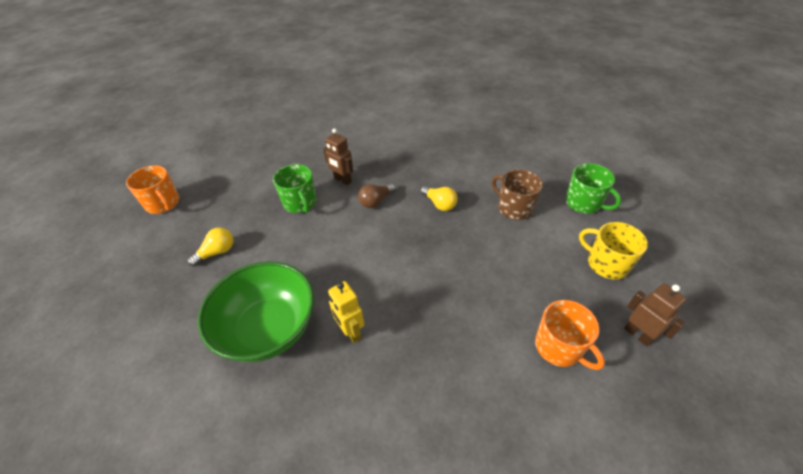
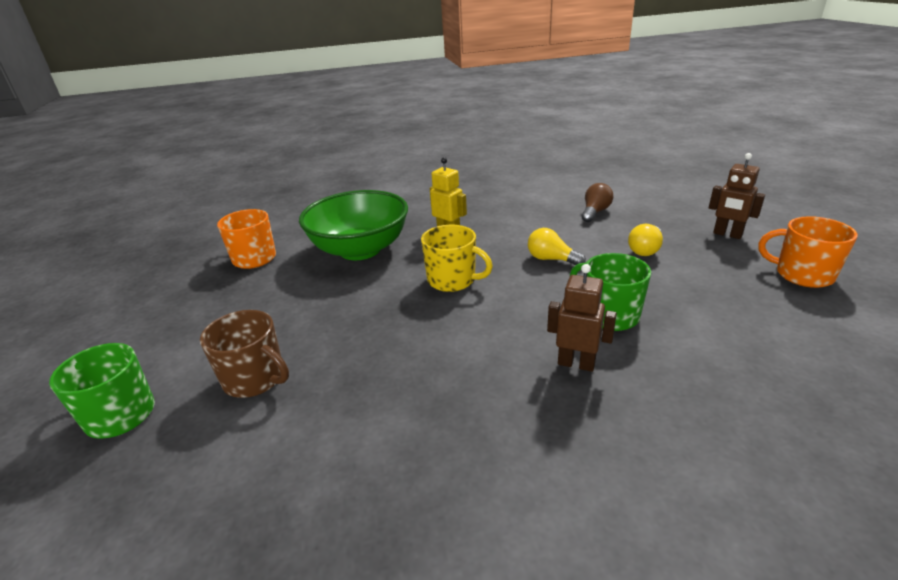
camera: 165 degrees right, 15 degrees down
(268, 329) = (523, 221): green bowl -> green bowl (360, 250)
(376, 201) = (492, 341): brown light bulb -> brown light bulb (595, 212)
(439, 204) = (384, 359): yellow light bulb -> yellow light bulb (551, 259)
(606, 264) = (153, 330): yellow mug -> yellow mug (452, 280)
(638, 334) = (169, 279): brown robot -> brown robot (727, 234)

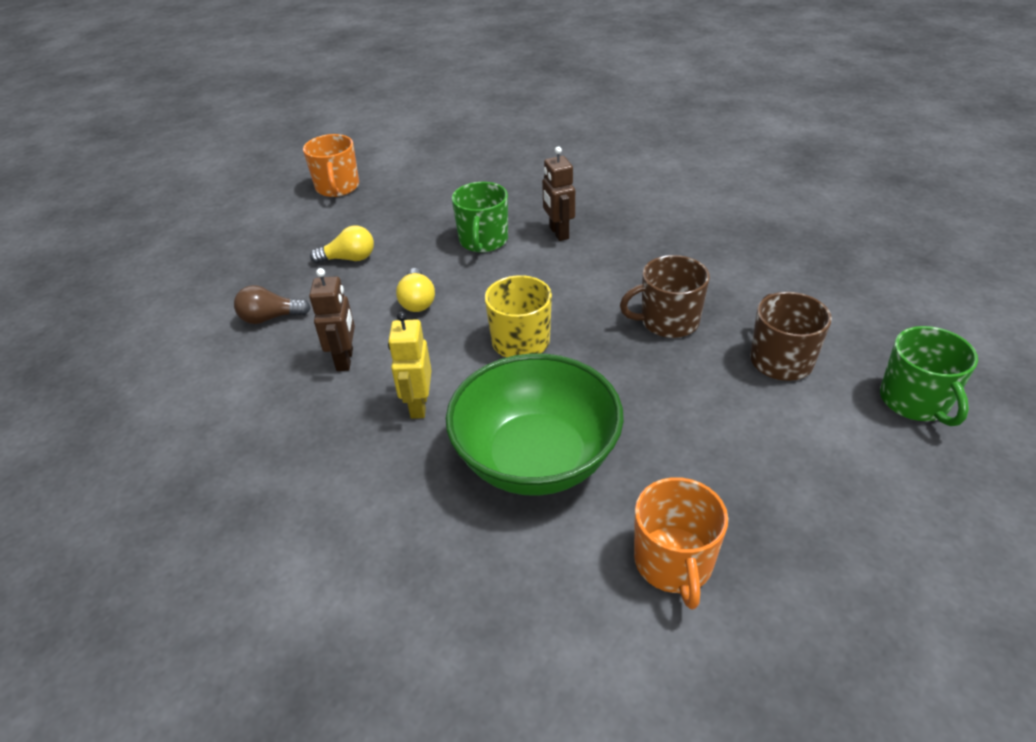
camera: 130 degrees left, 10 degrees up
(373, 352) = (668, 321): none -> brown mug
(727, 234) = (279, 229): brown robot -> brown robot (345, 360)

